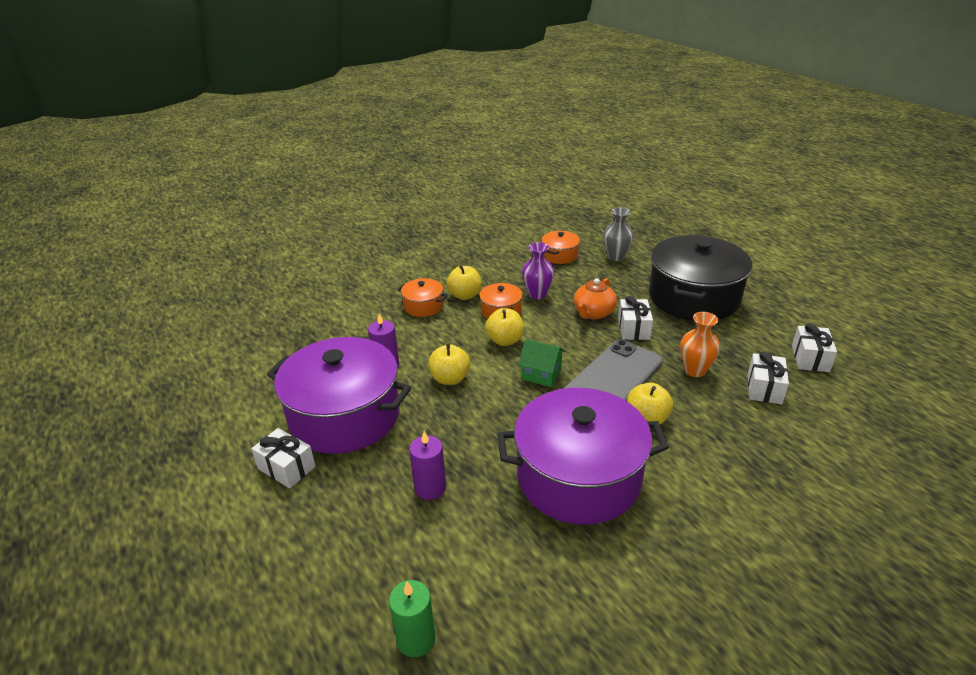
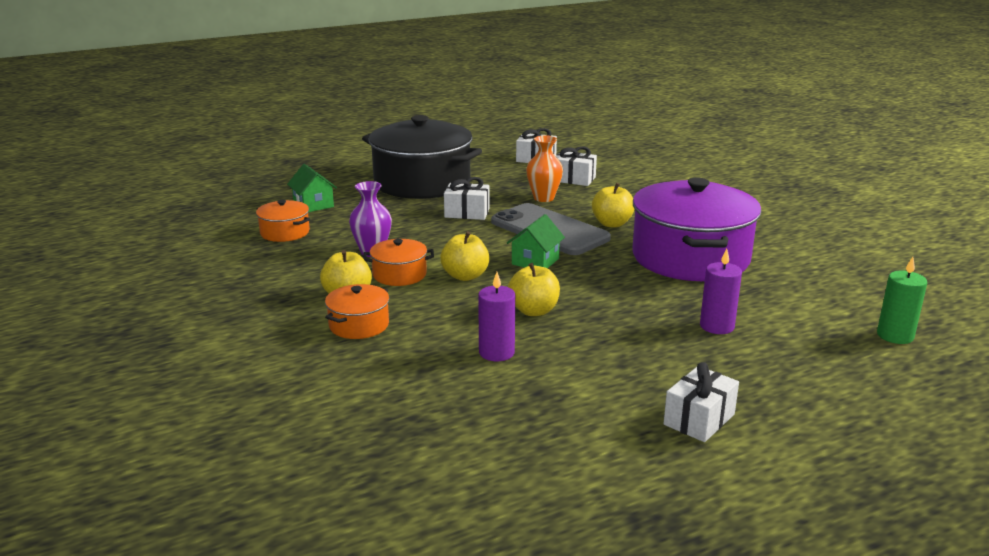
camera: 85 degrees left, 10 degrees down
(345, 416) = (599, 381): purple pot -> none
(593, 313) = (429, 227): orange teapot -> none
(616, 257) = (313, 205): grey vase -> green house

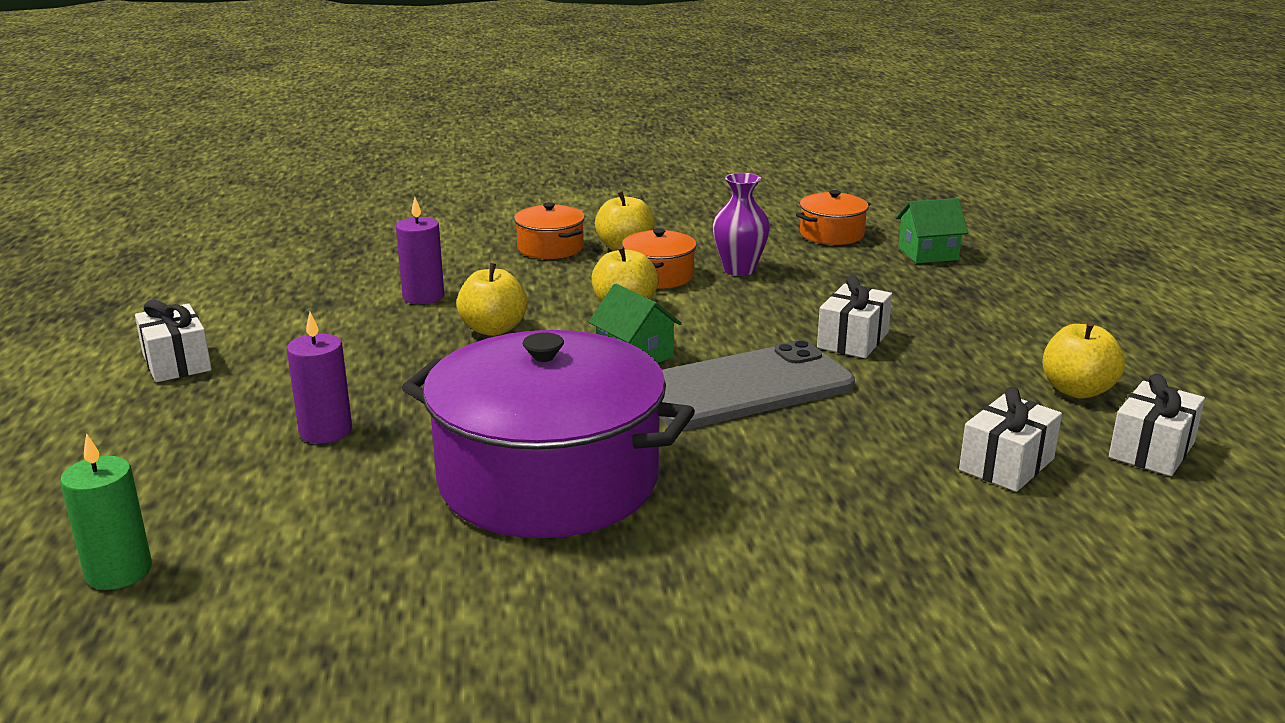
camera: 110 degrees right, 0 degrees up
(422, 183) = (1011, 327): black pot -> none
(544, 198) = (901, 412): orange vase -> none
(612, 224) = (742, 446): yellow apple -> yellow apple (1077, 390)

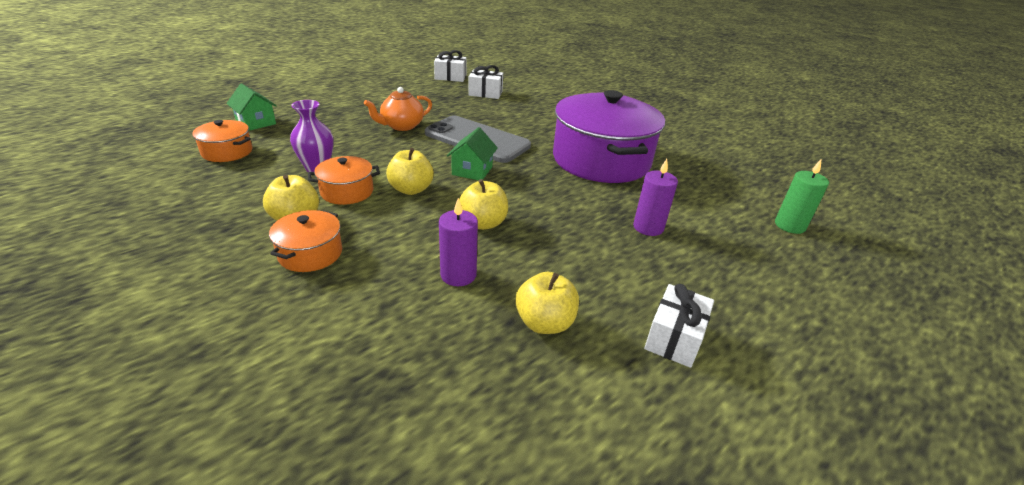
camera: 125 degrees left, 10 degrees up
(853, 340) = (401, 126): white gift -> orange teapot
(1077, 390) = (414, 87): yellow apple -> yellow apple (544, 323)

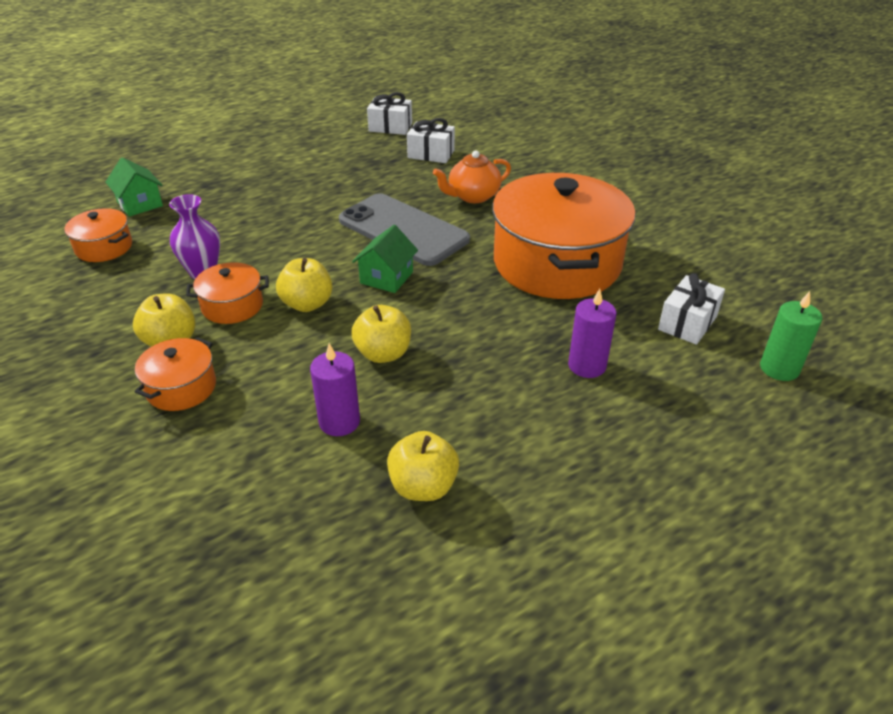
camera: 10 degrees right, 5 degrees up
(401, 126) = (312, 208): orange teapot -> orange teapot (473, 196)
(601, 160) = (557, 263): purple pot -> orange pot
(674, 338) = (569, 514): white gift -> white gift (687, 323)

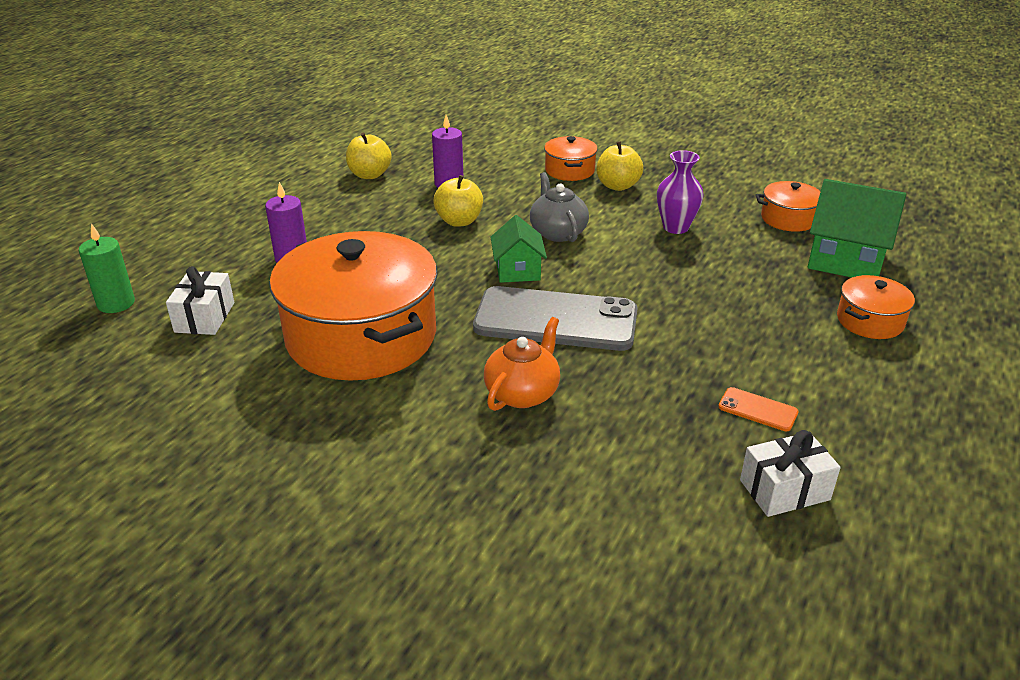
camera: 150 degrees right, 5 degrees down
(140, 204) = (845, 260): green house -> green house, size x1.64
(232, 306) = (612, 215): orange pot -> orange pot (870, 321)
(307, 304) = (557, 232): yellow apple -> grey teapot
(353, 153) = (757, 410): none -> orange phone
(431, 154) = (654, 451): white gift -> none

